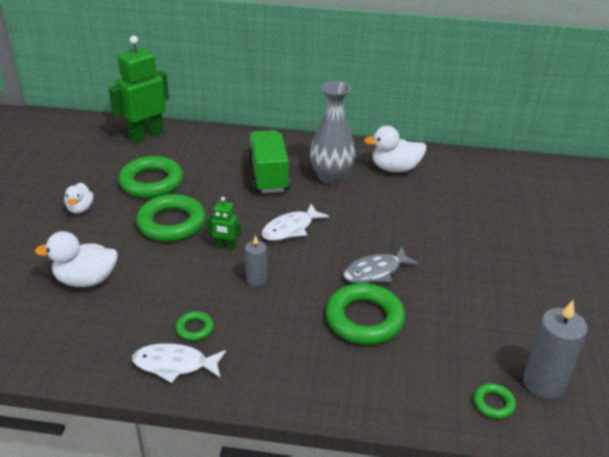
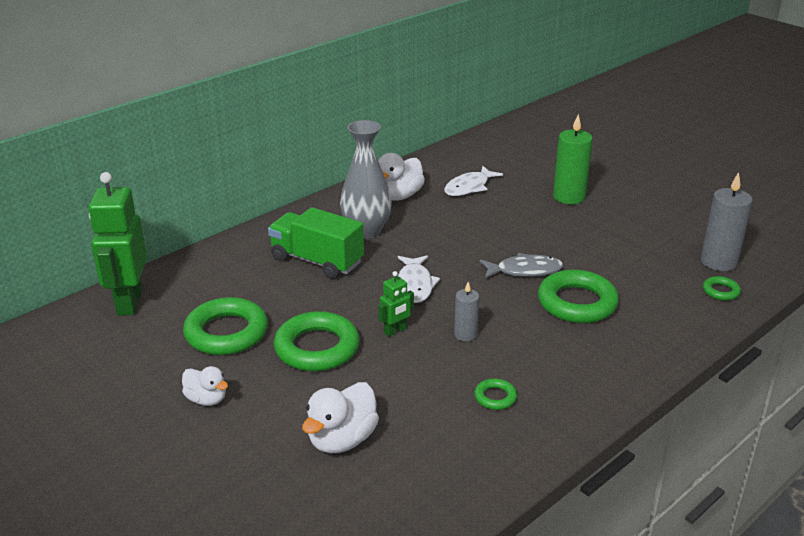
camera: 50 degrees left, 5 degrees down
(174, 364) = (532, 429): white fish -> white fish (469, 187)
(375, 272) = (525, 271): grey fish -> grey fish turned 105 degrees counterclockwise
(519, 247) = (569, 197): none -> green candle

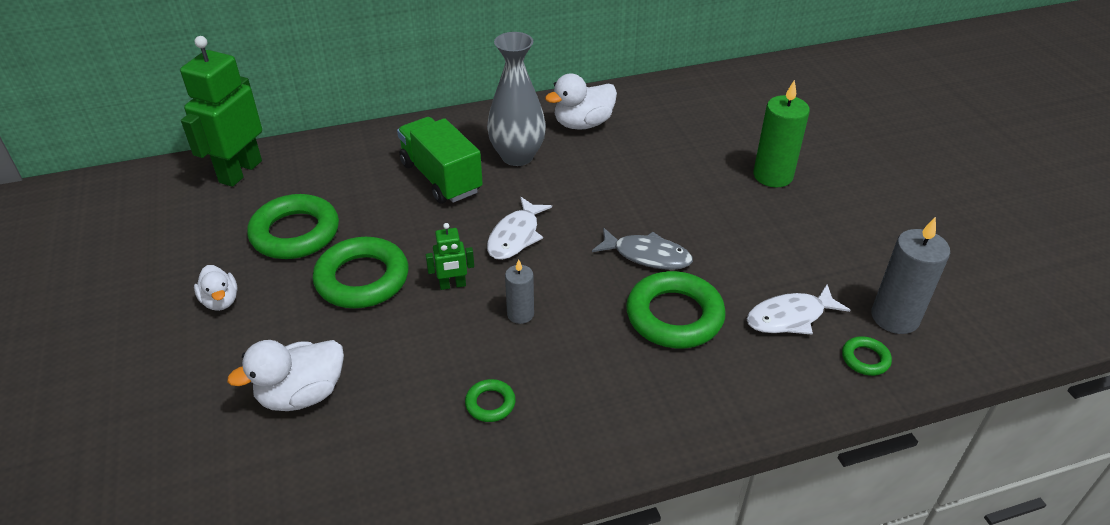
camera: 25 degrees right, 10 degrees up
(469, 187) = (667, 133): white fish -> white fish (790, 317)

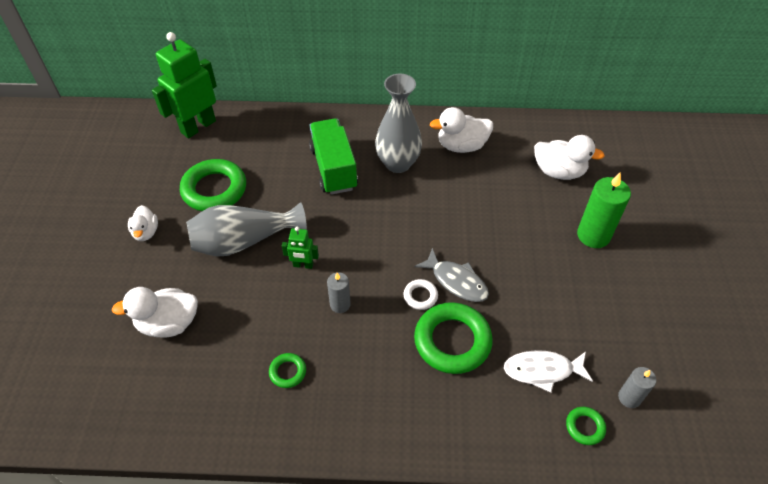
camera: 20 degrees right, 10 degrees up
(362, 279) = (244, 241): green ring -> grey vase
(515, 236) = (365, 236): white fish -> none
(613, 281) = (420, 296): none -> white ring
(704, 125) = (559, 172): none -> white duck
(895, 317) = (629, 397): grey candle -> grey candle, size x0.58

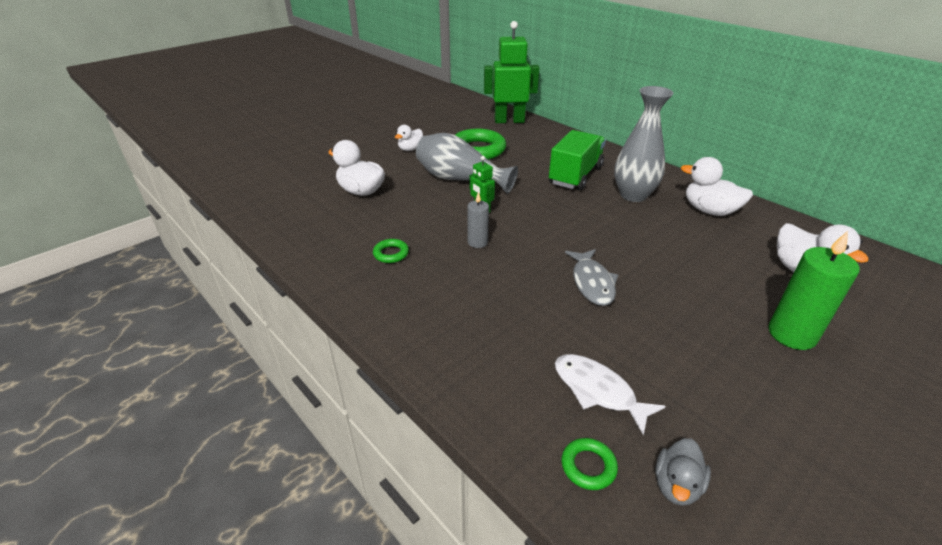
camera: 45 degrees right, 15 degrees down
(420, 296) = (547, 273): white ring -> none
(452, 341) = (536, 315): green ring -> none
(629, 397) = (676, 485): grey candle -> grey duck

